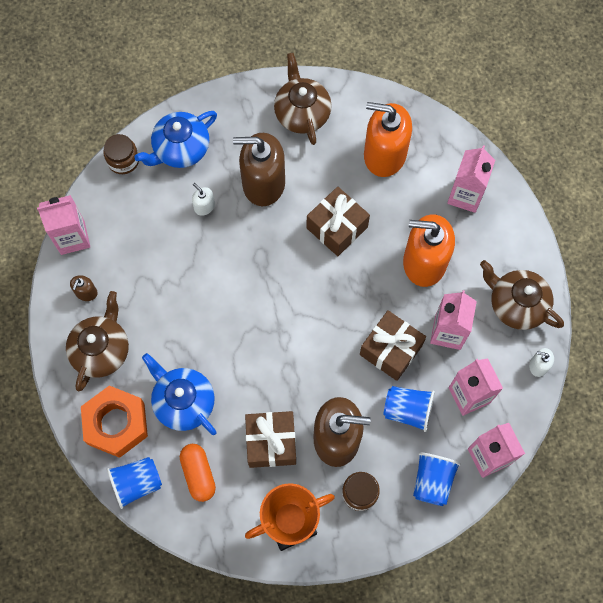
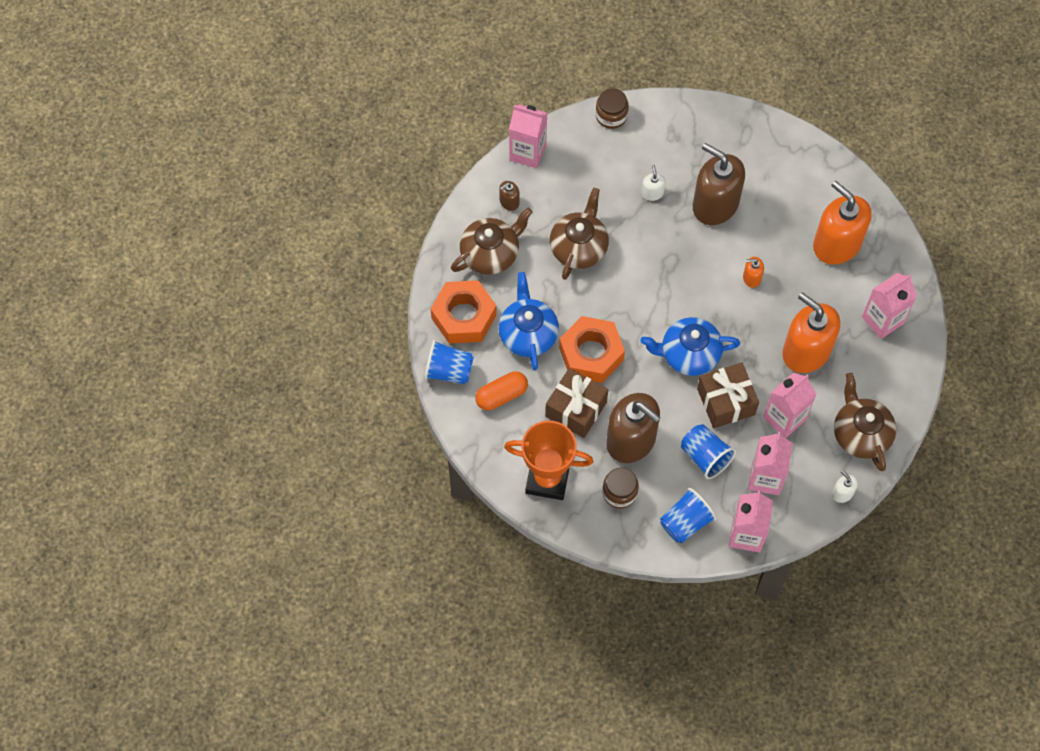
camera: 35 degrees right, 5 degrees down
(180, 149) = (665, 135): blue teapot -> blue teapot (688, 354)
(198, 474) = (501, 395): orange capsule -> orange capsule turned 45 degrees clockwise
(250, 384) = (591, 354): none -> orange nut
(302, 113) = (790, 167): brown teapot -> brown teapot (579, 247)
(337, 227) = (751, 278): brown gift -> orange soap dispenser

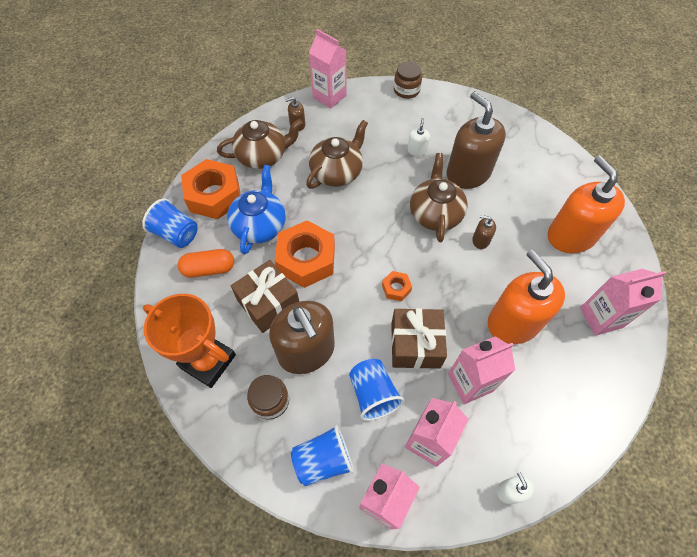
camera: 20 degrees right, 5 degrees down
(688, 354) = (396, 288): blue teapot -> orange nut
(751, 278) = (480, 240): orange soap dispenser -> brown soap dispenser
(860, 433) = (548, 428): brown teapot -> brown teapot (435, 213)

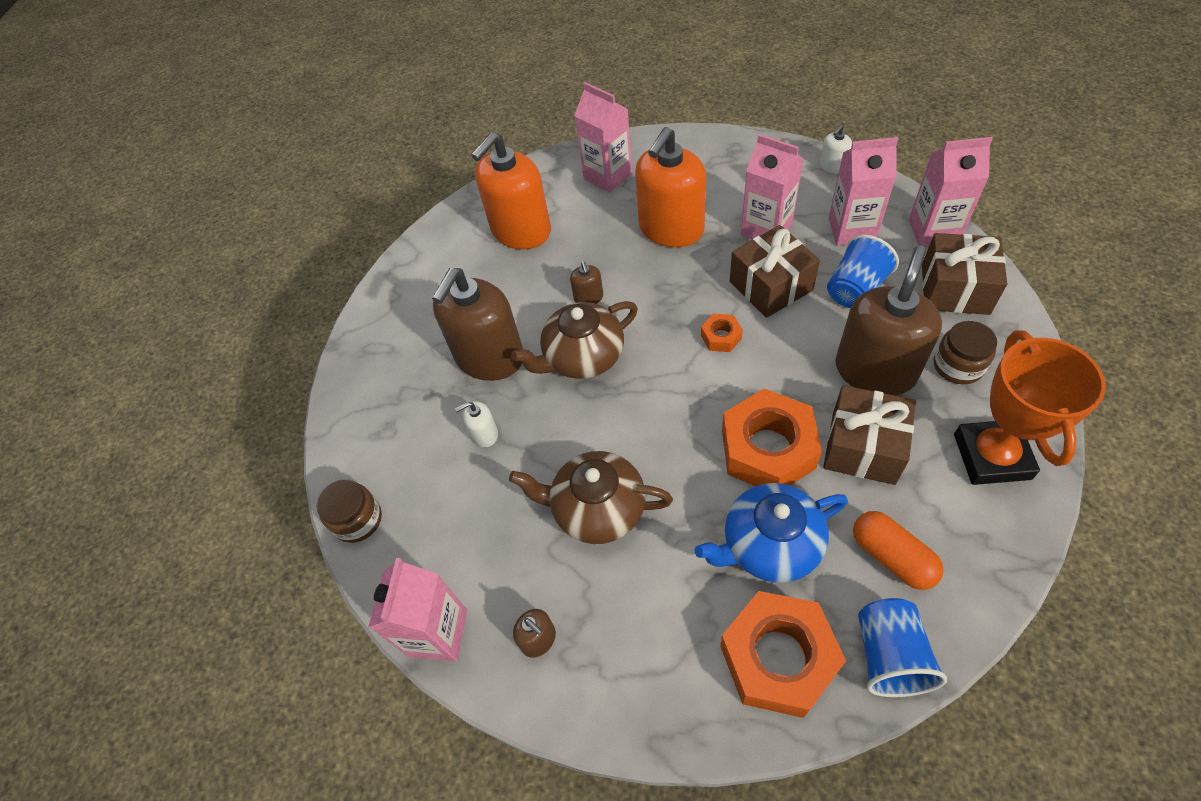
camera: 115 degrees left, 5 degrees down
(263, 156) = (644, 644): brown teapot -> none
(323, 460) = (955, 289): blue cup -> brown gift

